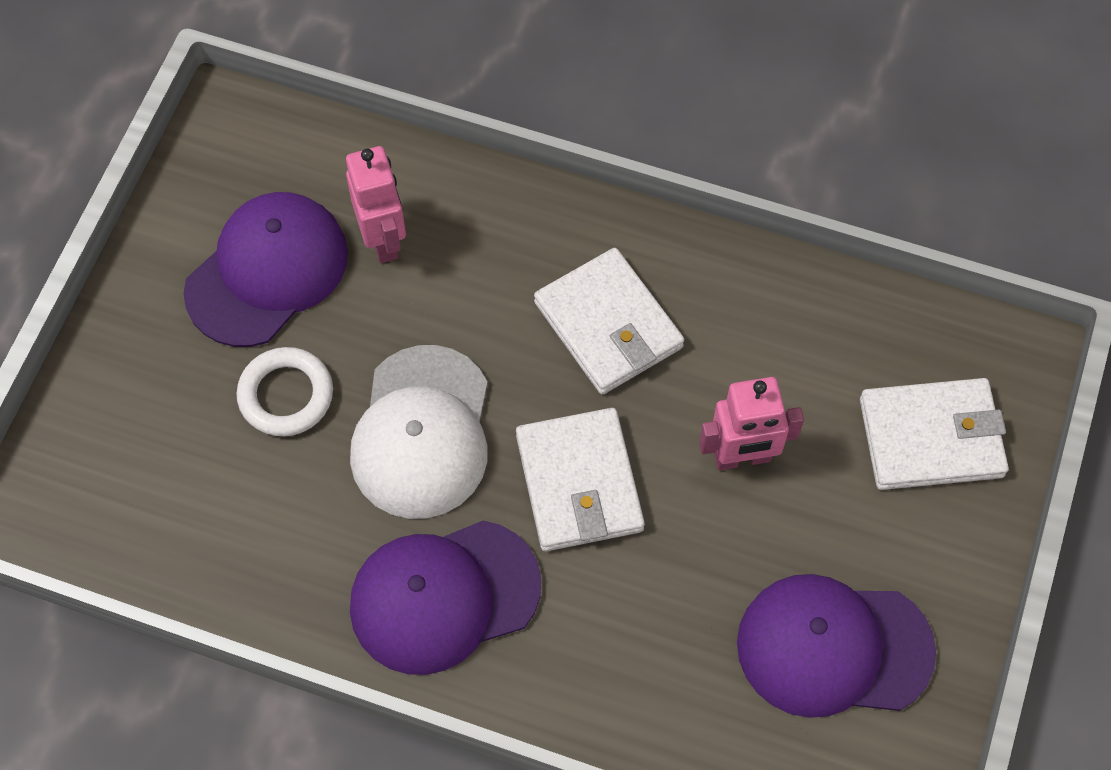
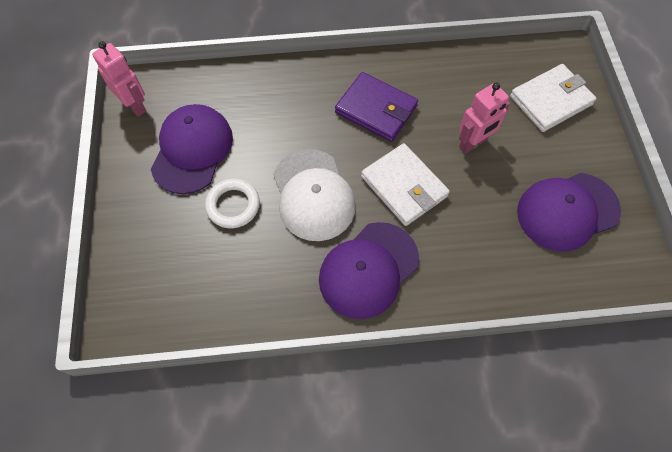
camera: 25 degrees left, 0 degrees up
(383, 239) = (244, 113): pink robot -> pink robot (135, 105)
(608, 325) = (376, 109): white wallet -> purple wallet

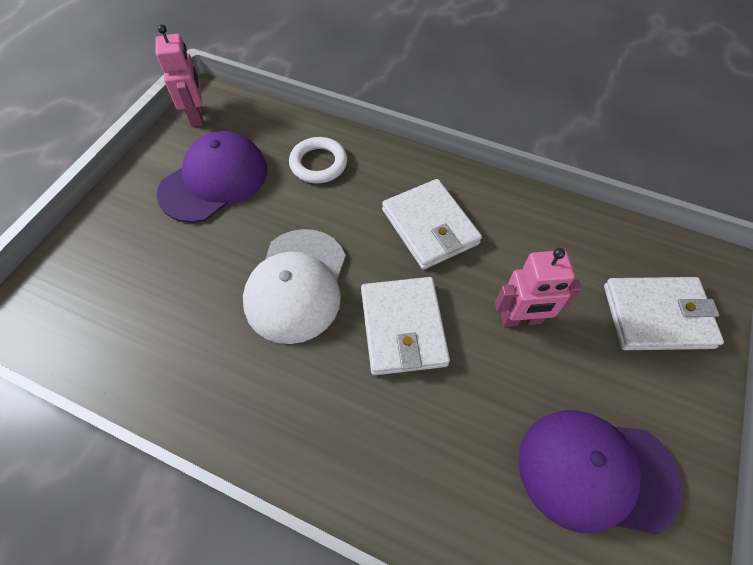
camera: 30 degrees right, 5 degrees down
(233, 205) = (209, 254): white ring -> white ring (318, 163)
(368, 270) = (295, 403): purple cap -> none
(376, 109) = (429, 227): purple wallet -> white wallet

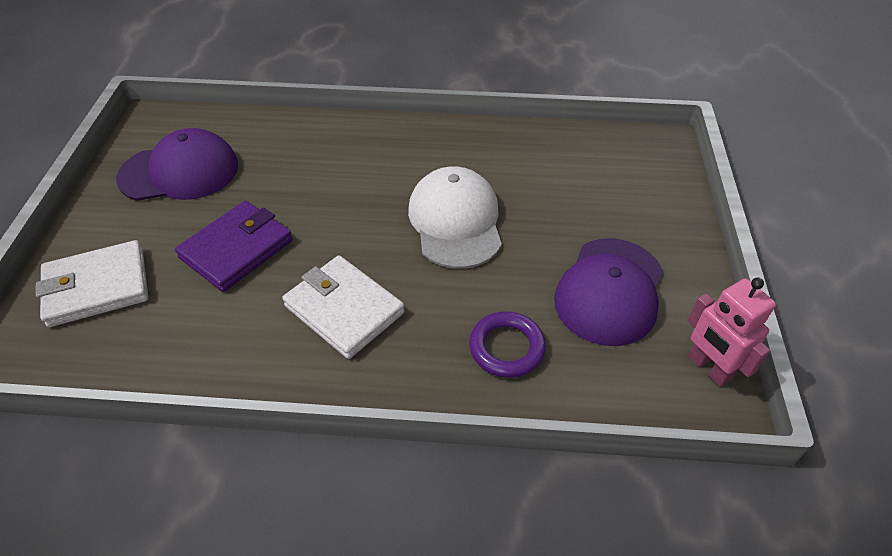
camera: 160 degrees right, 10 degrees down
(318, 163) = (506, 348): white ring -> purple ring
(402, 328) = (346, 216): white wallet -> none
(521, 319) = (237, 249): pink robot -> purple wallet

